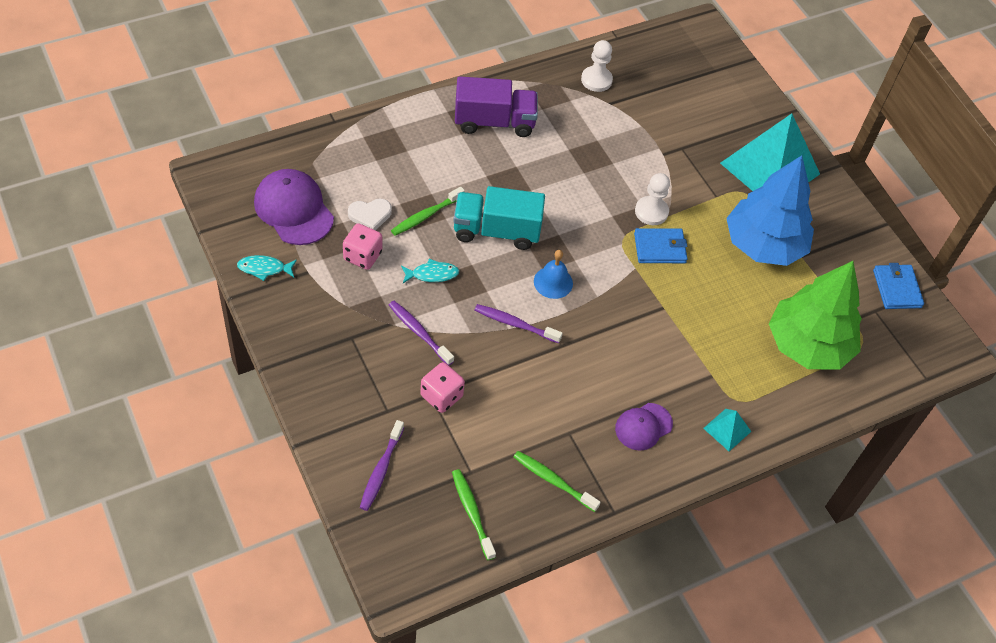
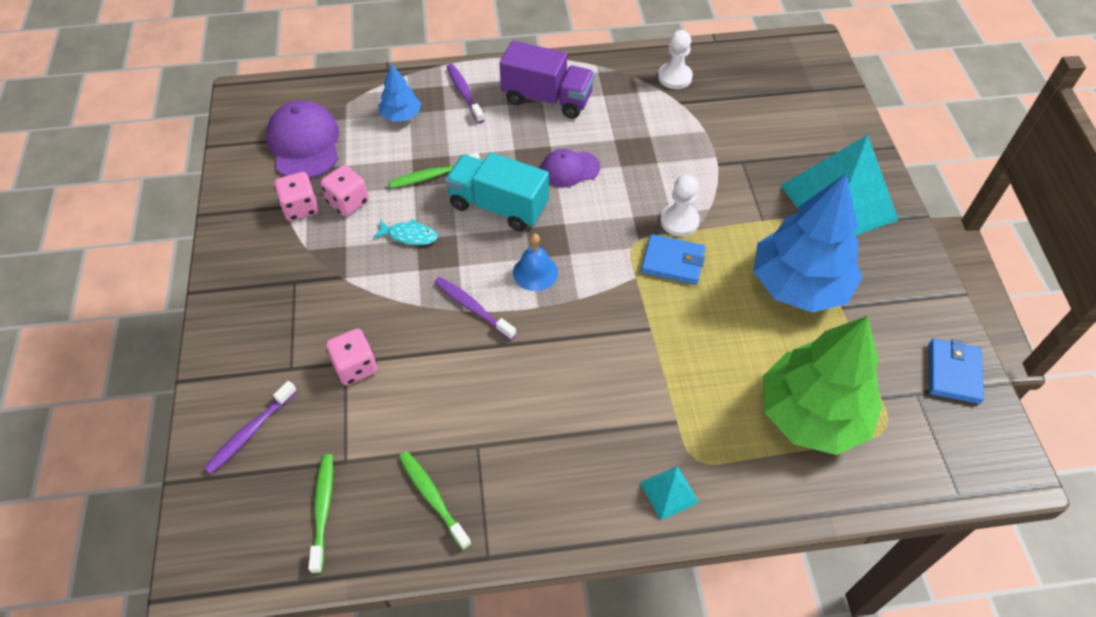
camera: 25 degrees right, 0 degrees up
(264, 268) = (245, 194): turquoise fish -> none
(322, 270) = (300, 208): none -> pink dice
(370, 164) = (401, 115): none -> blue tree
(370, 215) = (376, 164): white heart -> none
(419, 332) = (366, 293): purple toothbrush -> purple toothbrush (464, 93)
(643, 426) = (567, 461): purple cap -> purple cap (570, 169)

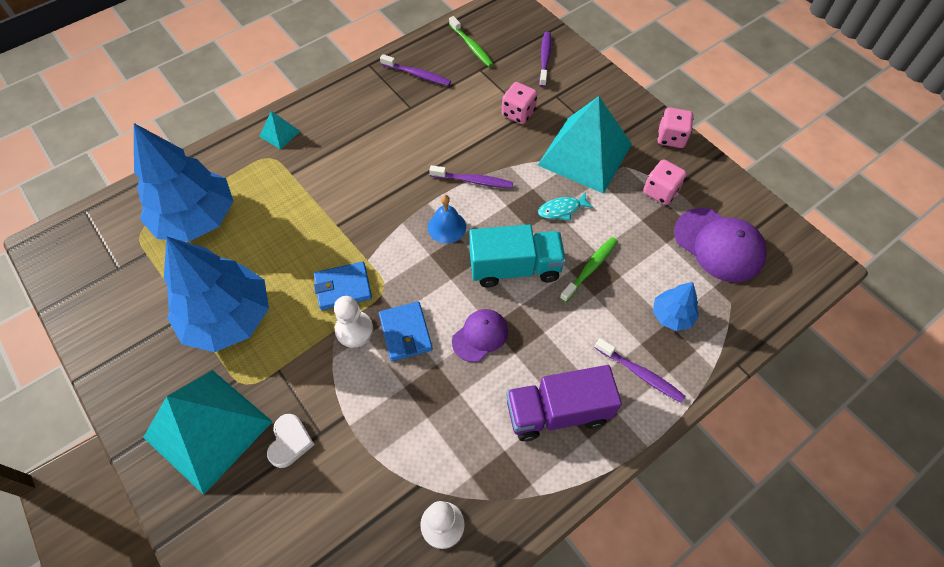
camera: 150 degrees right, 5 degrees up
(331, 280) = (585, 154): none -> turquoise pyramid
(348, 202) = (632, 213): pink dice -> pink dice (671, 138)
(432, 498) = (417, 75): green toothbrush -> purple toothbrush
(770, 166) = (290, 441): none -> white heart
(812, 414) = (196, 218): green tree -> blue tree
(953, 373) = (87, 298): blue wallet -> blue wallet (405, 332)

